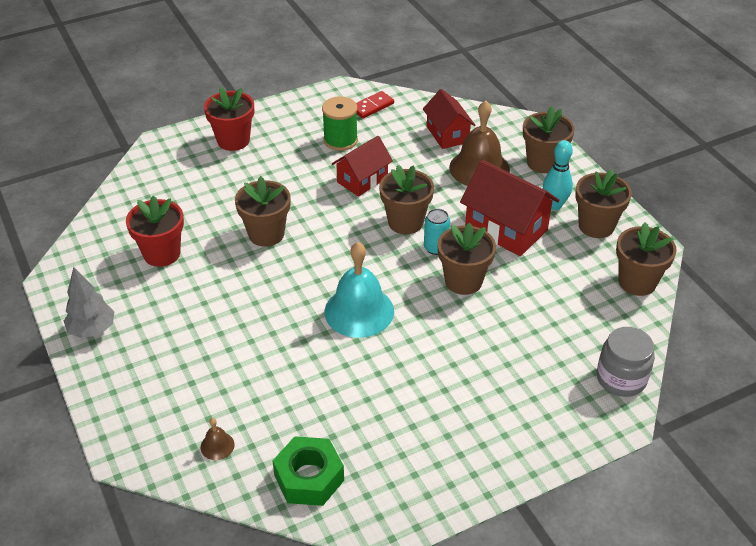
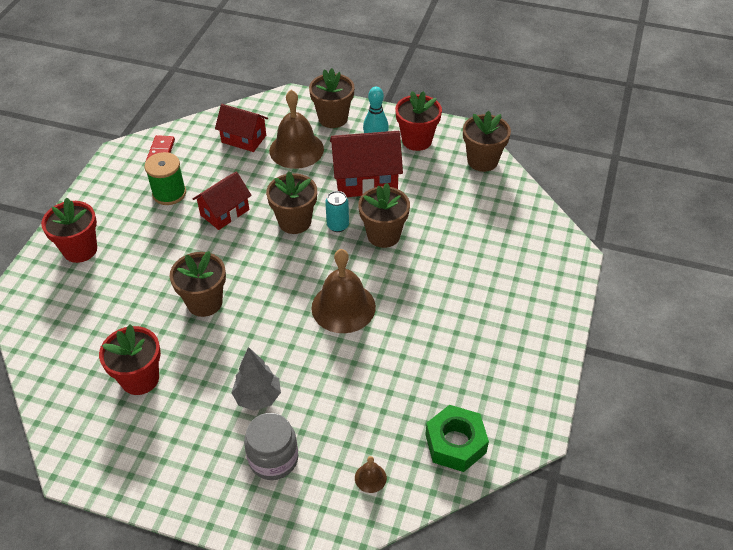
camera: 45 degrees left, 5 degrees up
(92, 330) = (162, 480): grey tree -> grey tree (258, 397)
(359, 311) = (343, 307): turquoise bell -> brown bell
(362, 180) = (224, 212): red house -> red house turned 45 degrees clockwise
(596, 226) = (417, 140): brown flower pot -> red flower pot
(621, 378) = (545, 228): grey jar -> grey jar (273, 459)

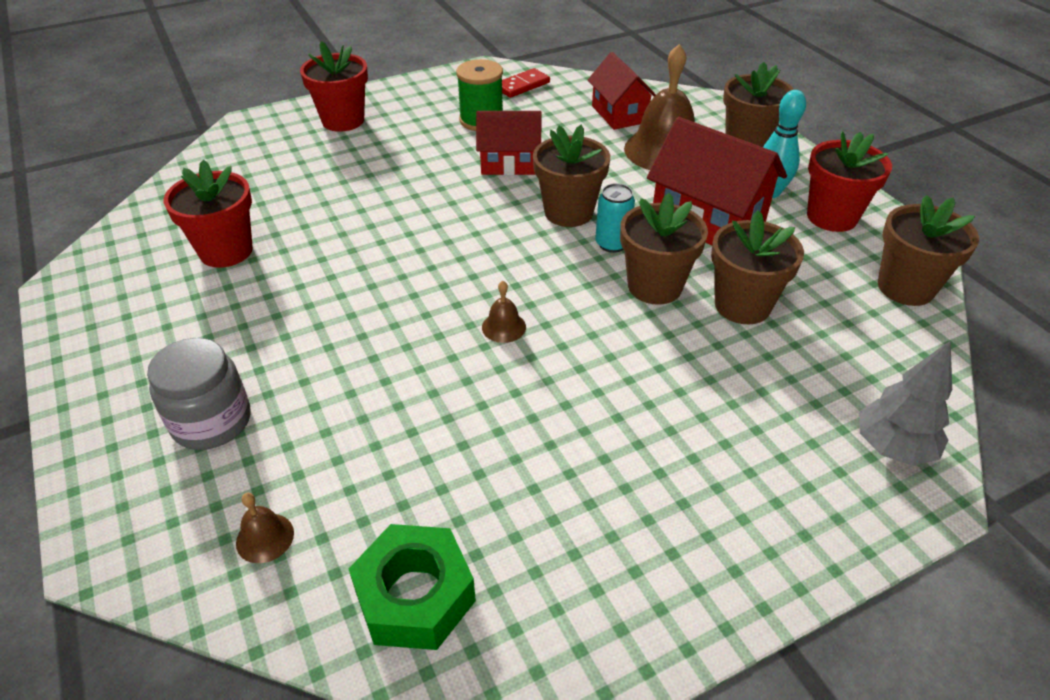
camera: 45 degrees right, 5 degrees down
(204, 302) = (375, 227): brown flower pot -> brown flower pot (742, 305)
(258, 397) = (290, 348): grey tree -> grey tree (892, 448)
(343, 307) = (504, 327): brown bell -> brown bell, size x0.43

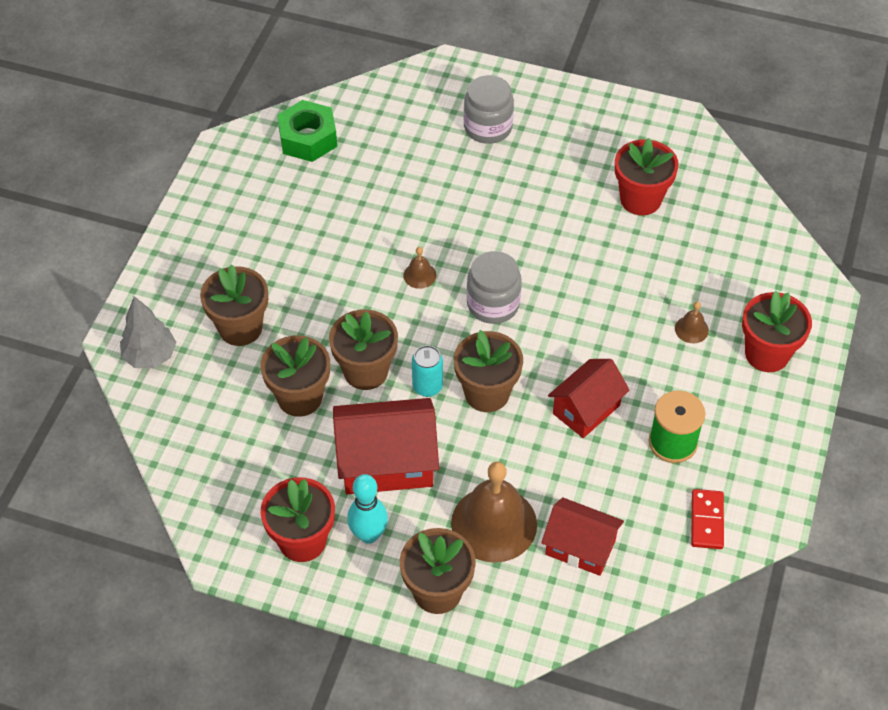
camera: 135 degrees right, 10 degrees up
(265, 537) = (393, 112): brown bell -> brown bell (691, 329)
(474, 262) = (493, 304): none -> grey jar
(905, 287) = (206, 497): brown flower pot -> brown flower pot (240, 328)

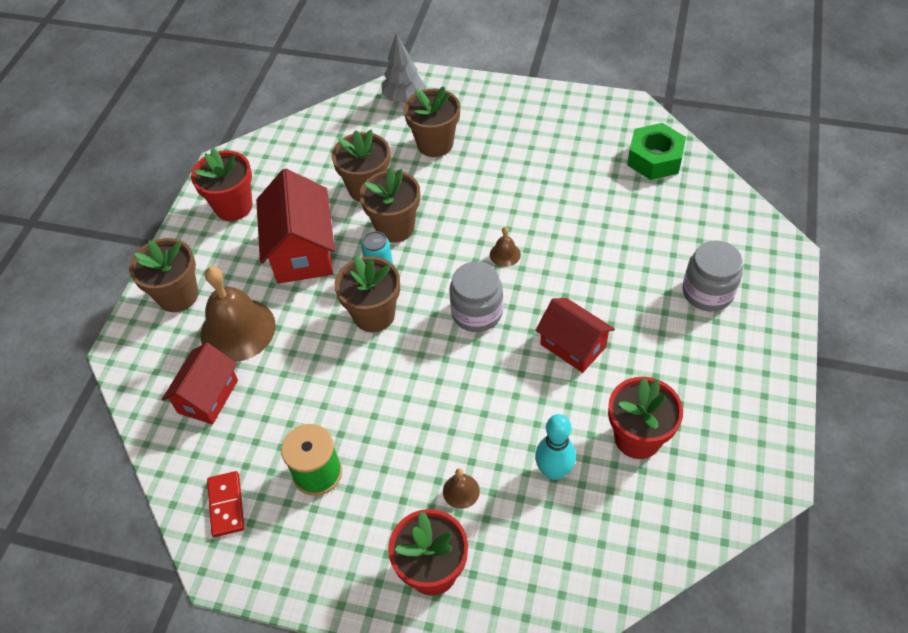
camera: 90 degrees right, 0 degrees up
(368, 535) = (235, 246): turquoise bowling pin -> turquoise bowling pin (554, 471)
(586, 409) = (357, 395): red house -> red house (573, 346)
(707, 520) = (226, 505): red domino -> red domino turned 75 degrees clockwise

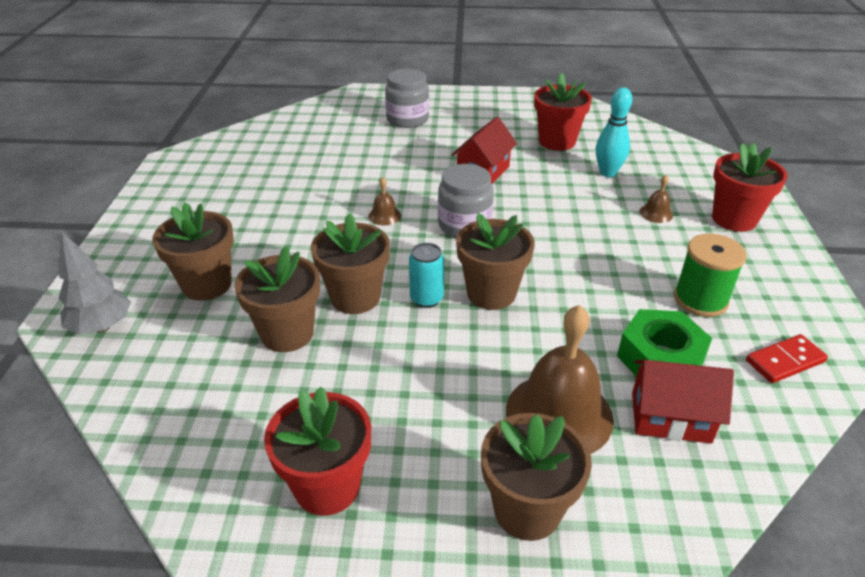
camera: 105 degrees left, 15 degrees down
(302, 251) = (407, 377): red house -> none
(654, 159) = (250, 145): green nut -> green nut (660, 358)

